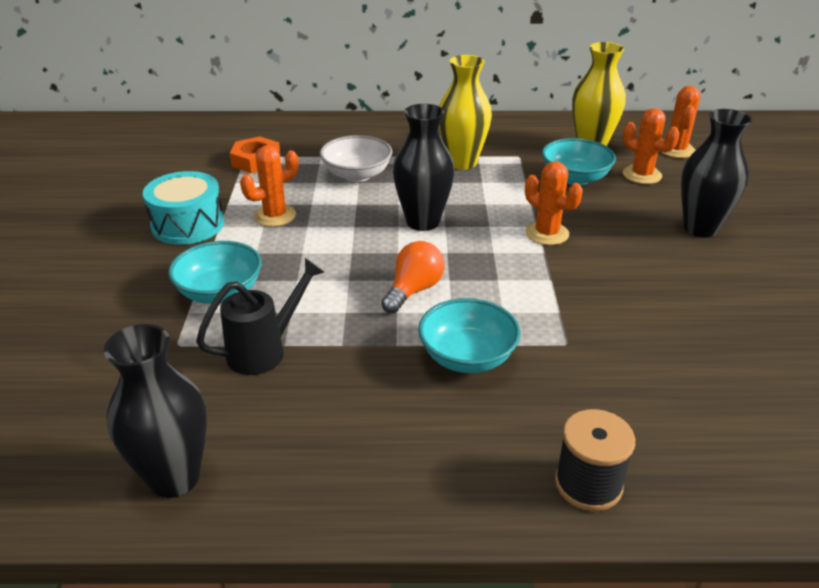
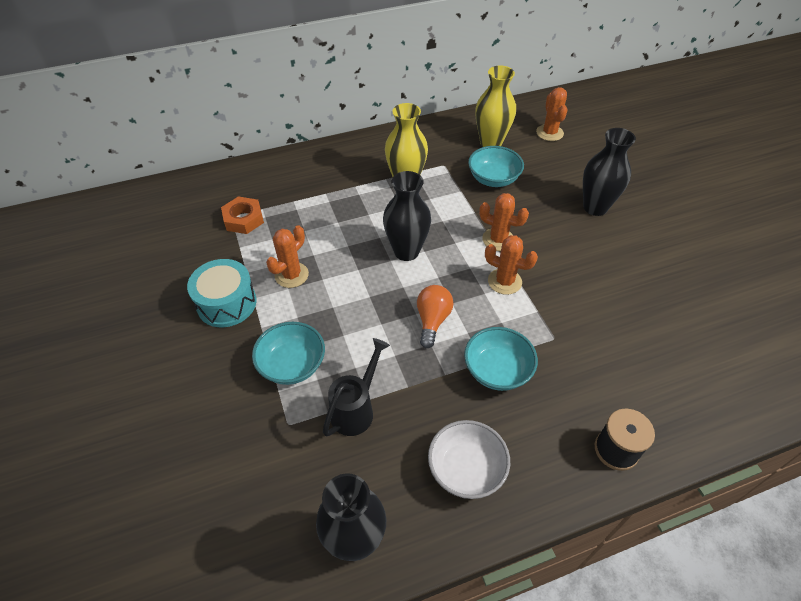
camera: 20 degrees left, 15 degrees up
(357, 175) = (333, 215): white bowl -> white bowl (466, 469)
(642, 175) = (537, 164): orange cactus -> orange cactus (504, 281)

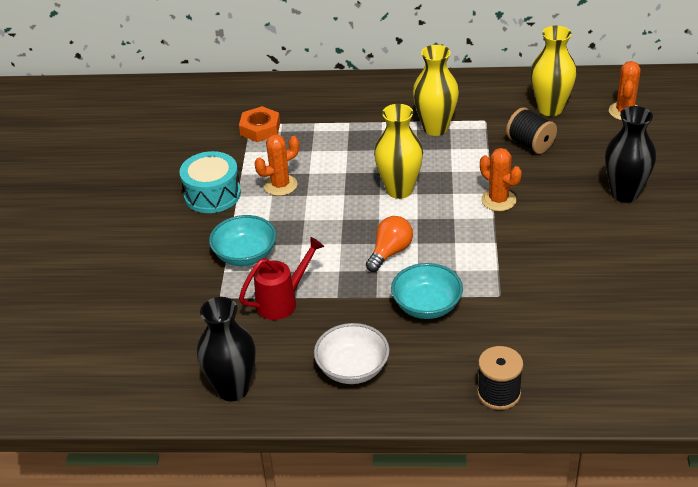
camera: 25 degrees right, 10 degrees down
(356, 409) = (283, 301): black watering can -> red watering can
(406, 251) = (399, 190): black vase -> yellow vase
(493, 179) = (530, 144): turquoise bowl -> black spool
(504, 281) = (481, 237): orange cactus -> none

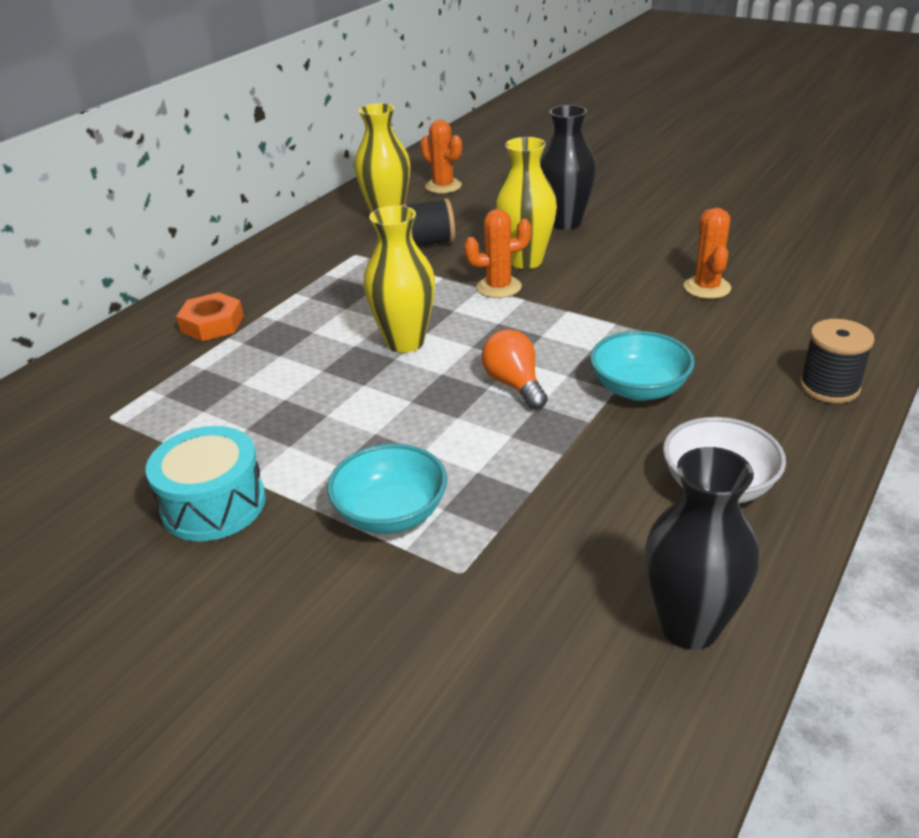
camera: 60 degrees left, 5 degrees down
(260, 129) = (133, 411): orange nut -> orange nut (212, 324)
(280, 185) = (278, 431): orange cactus -> orange cactus (707, 288)
(283, 301) = (529, 507): red watering can -> none
(435, 128) = (325, 285): yellow vase -> yellow vase (525, 261)

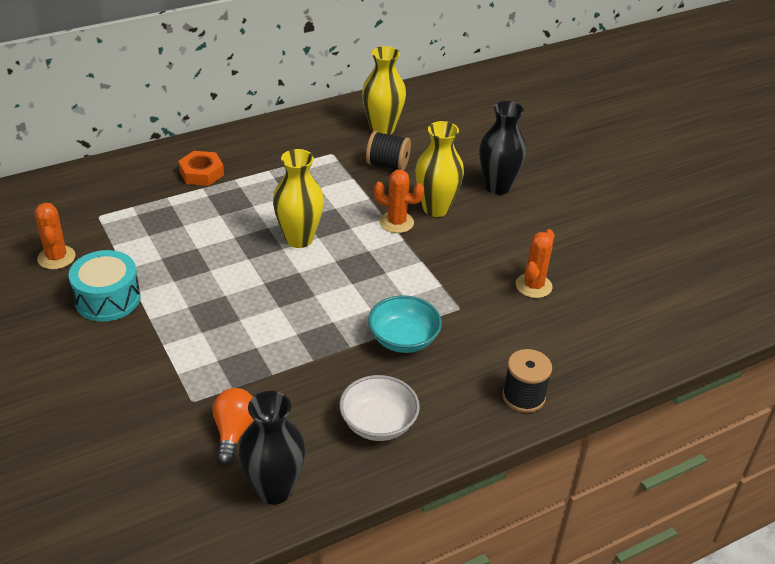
camera: 25 degrees right, 5 degrees up
(391, 513) = (189, 349): turquoise bowl -> none
(443, 186) = (446, 116): orange cactus -> orange cactus (56, 257)
(514, 384) = (333, 300): orange light bulb -> orange light bulb (234, 432)

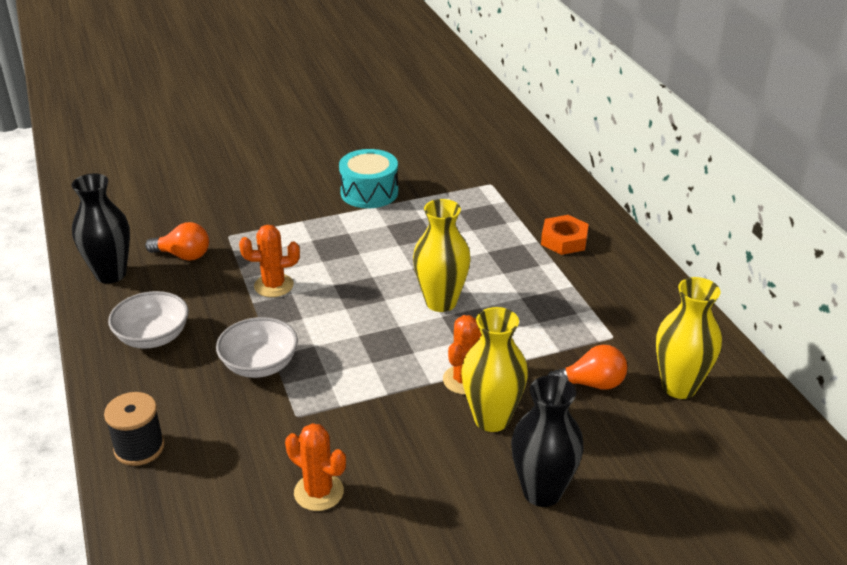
camera: 100 degrees right, 5 degrees down
(56, 257) = (430, 166): orange cactus -> orange cactus (273, 285)
(387, 164) = (591, 384): black spool -> orange light bulb
(403, 339) = (259, 365): turquoise bowl -> white bowl

